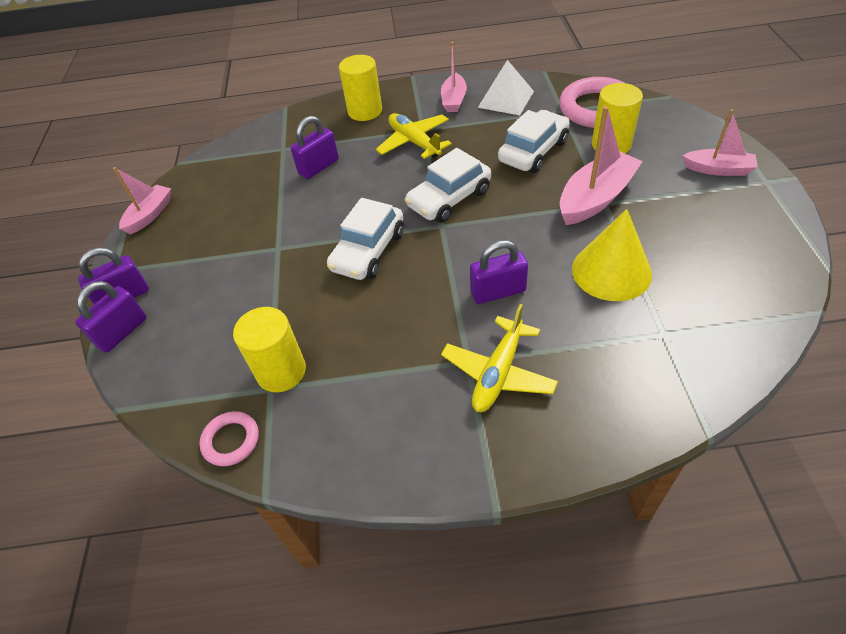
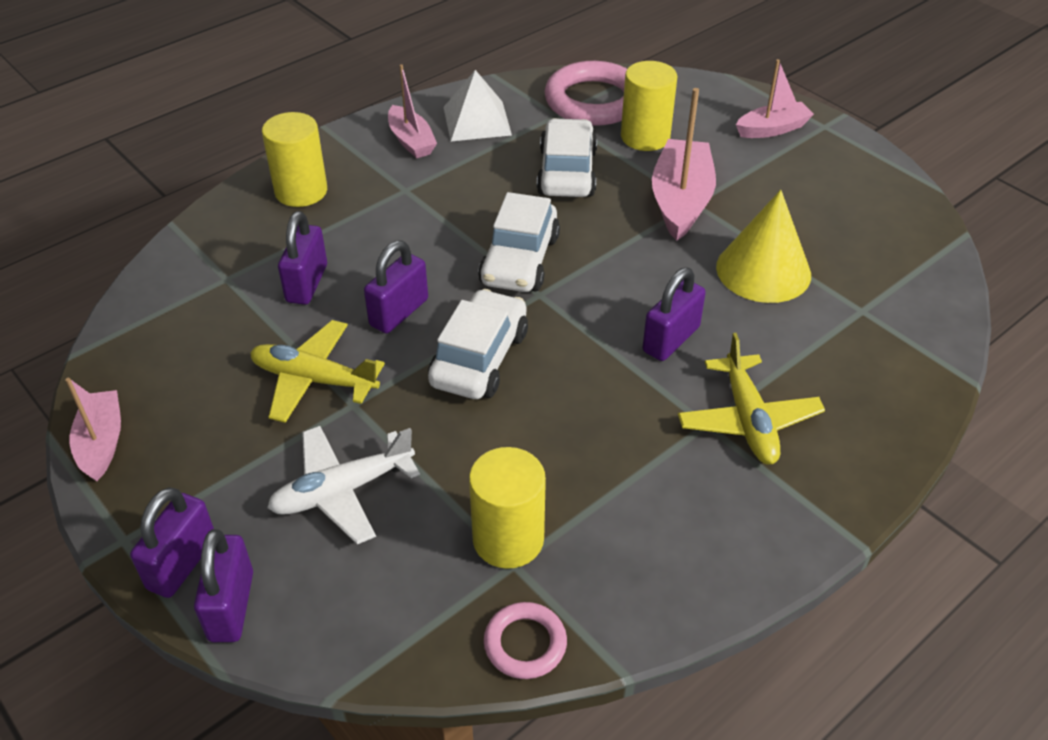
camera: 40 degrees left, 5 degrees down
(227, 296) = (342, 491): none -> white plane
(350, 204) = (399, 312): none -> purple padlock
(368, 251) = (479, 358): white car -> white car turned 150 degrees counterclockwise
(414, 142) = (410, 209): yellow plane -> yellow plane (314, 380)

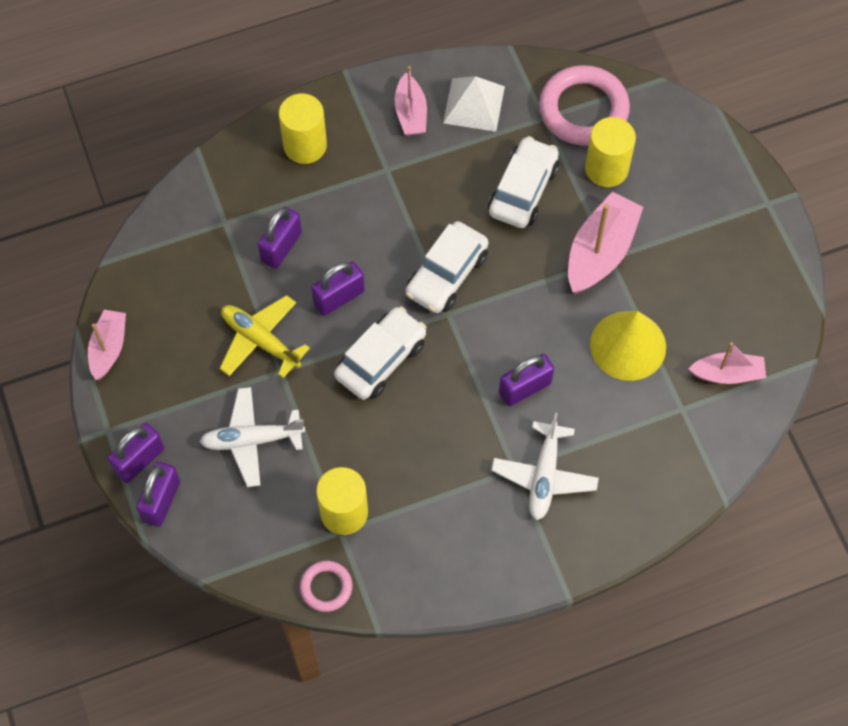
camera: 20 degrees right, 20 degrees up
(748, 420) = (544, 475): yellow plane -> white plane
(772, 129) = (720, 193): pink boat -> pink boat (727, 374)

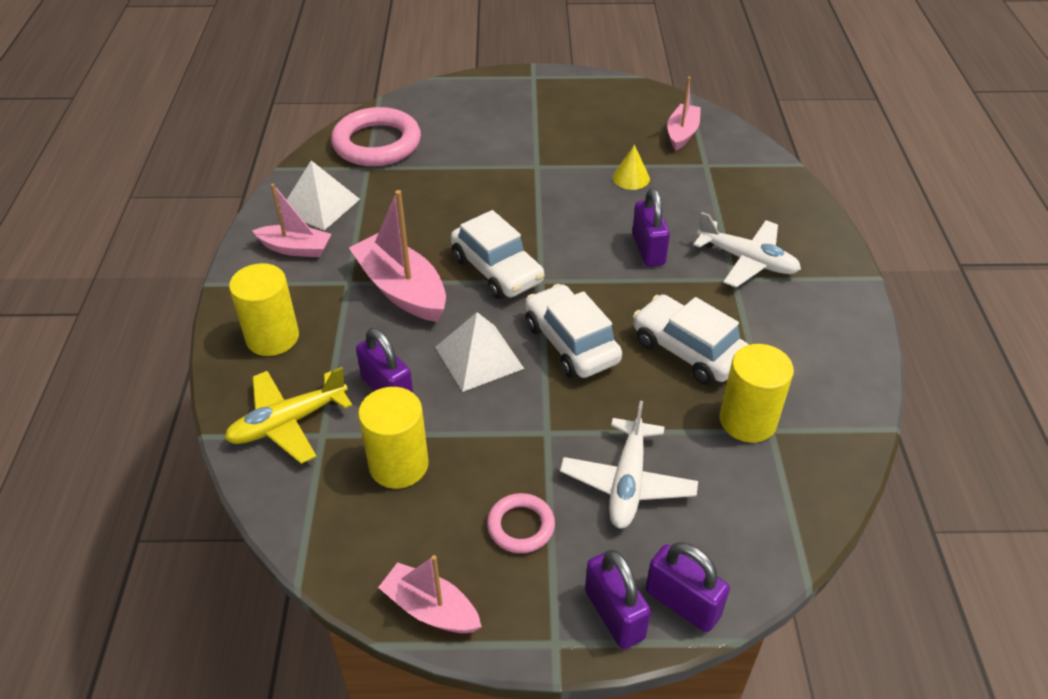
camera: 70 degrees left, 20 degrees down
(260, 340) = (499, 440): yellow plane -> yellow plane (288, 422)
(326, 587) = (839, 460): pink ring -> pink ring (521, 526)
(339, 297) = (479, 357): purple padlock -> white pyramid
(523, 190) = (435, 198): white car -> white car (688, 350)
(600, 252) = (528, 170): pink boat -> pink boat (402, 289)
(606, 168) = (446, 146): yellow cylinder -> yellow cylinder (398, 465)
(628, 345) = (631, 178): yellow cone -> yellow cone, size x0.51

